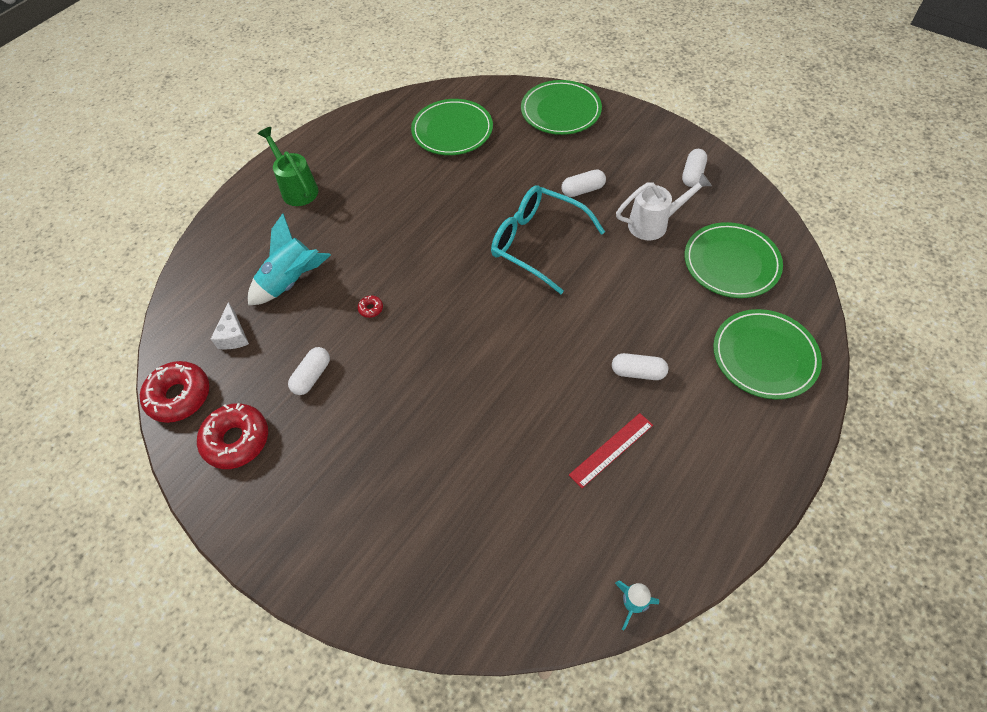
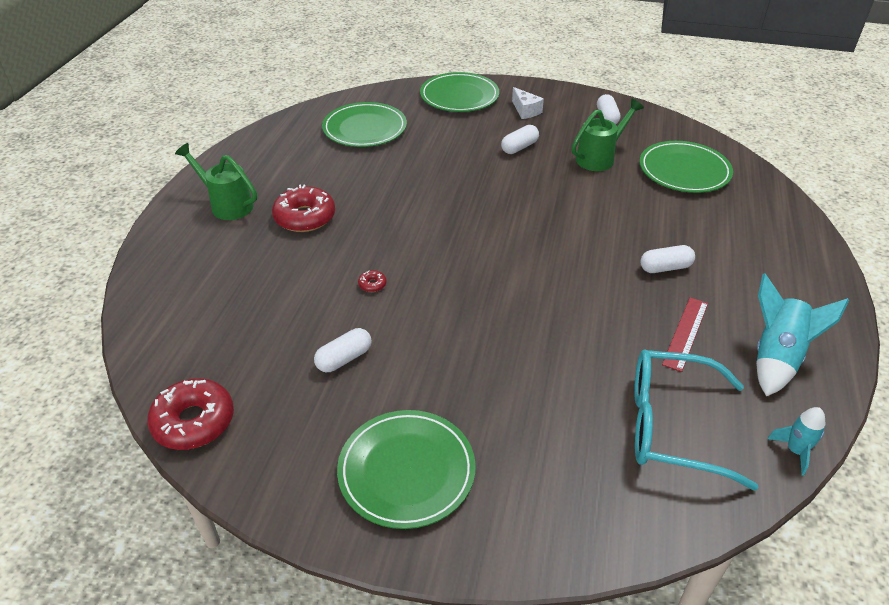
camera: 25 degrees left, 15 degrees down
(233, 335) = (229, 347): white cheese -> white cheese (525, 111)
(236, 440) = (291, 442): red donut -> red donut (305, 217)
(291, 281) = (269, 283): turquoise rocket -> turquoise rocket (776, 357)
(312, 376) = (344, 359): white capsule -> white capsule turned 45 degrees clockwise
(538, 243) = (505, 194): turquoise glasses -> turquoise glasses (672, 426)
(653, 224) = (599, 158): white watering can -> green watering can
(764, 356) = (760, 228): green plate -> green plate (406, 471)

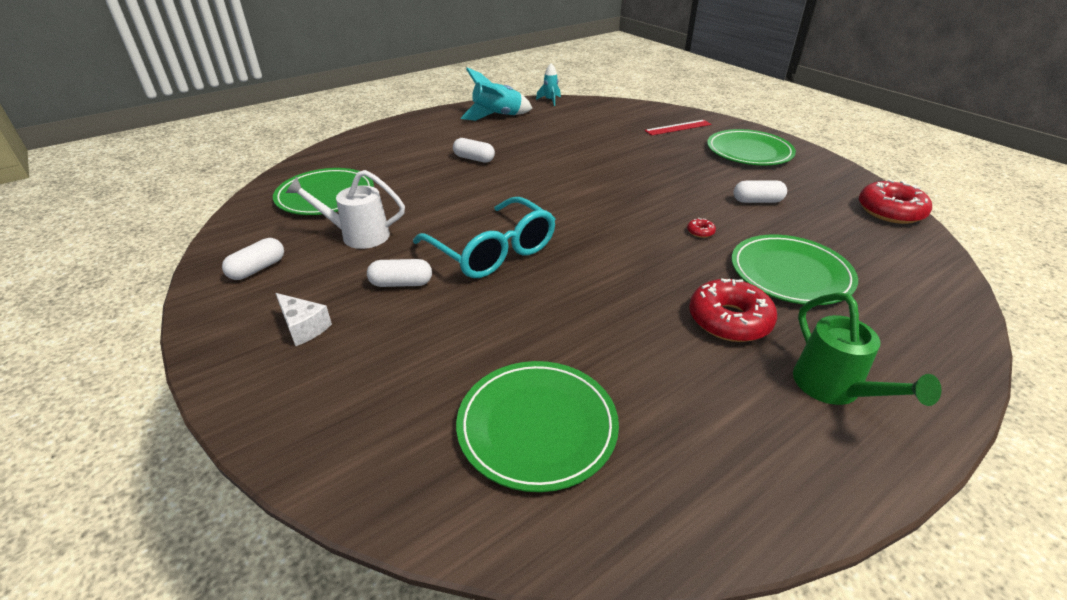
camera: 140 degrees left, 5 degrees down
(459, 96) = (324, 410): green plate -> green plate (790, 273)
(525, 111) = (303, 327): white cheese -> white cheese turned 120 degrees clockwise
(599, 158) = (358, 235): green watering can -> white watering can
(672, 426) = (590, 120): turquoise glasses -> turquoise glasses (492, 250)
(686, 333) = (522, 136): red ruler -> red ruler (678, 127)

